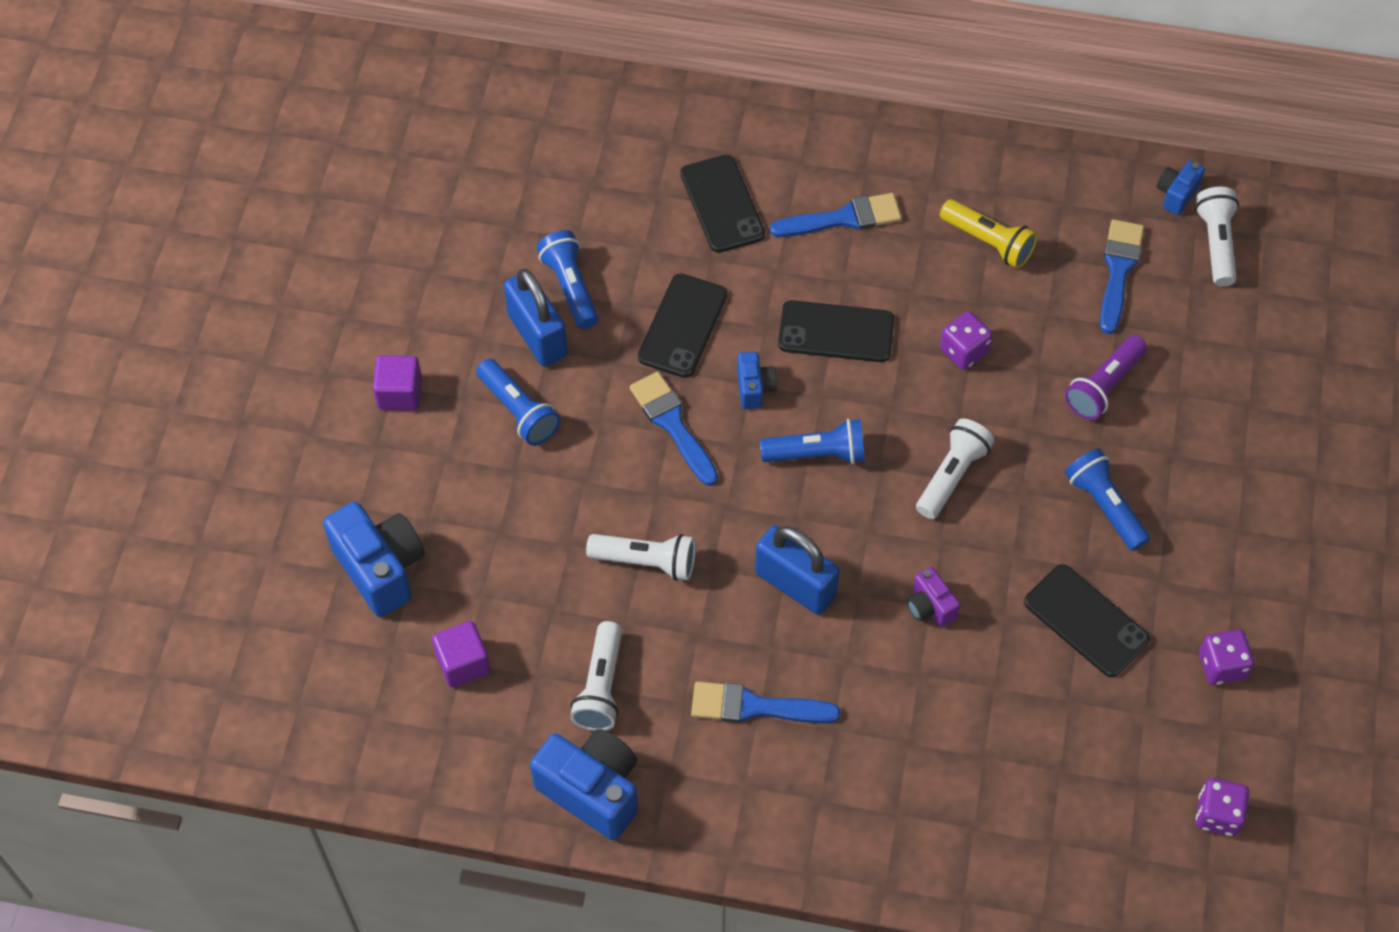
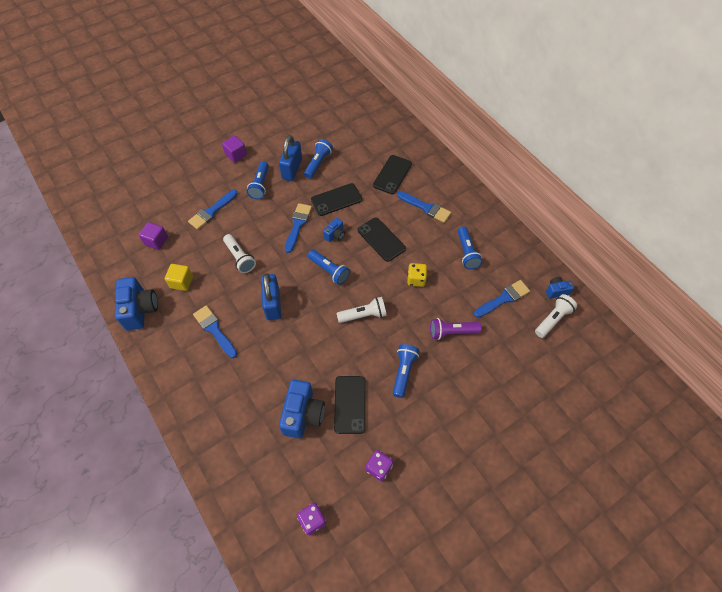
camera: 45 degrees right, 0 degrees up
(380, 569) = (170, 197): blue camera -> blue camera (303, 414)
(492, 529) = (212, 211): none -> blue brush
(601, 686) = (181, 282): white flashlight -> yellow cube
(930, 607) = (305, 350): purple camera -> none
(964, 351) = (416, 279): purple dice -> yellow dice
(988, 242) = (467, 252): yellow flashlight -> blue flashlight

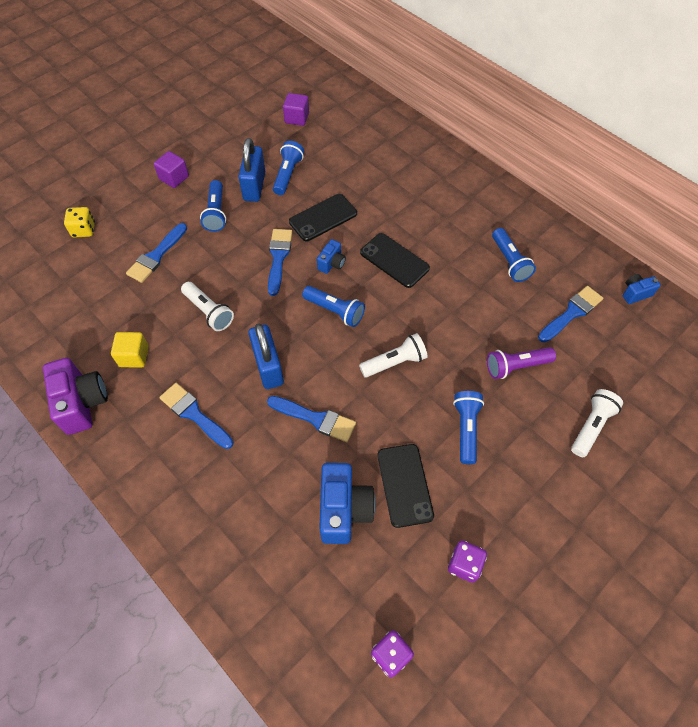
camera: 10 degrees left, 0 degrees up
(140, 310) = (82, 403): blue camera -> purple camera
(156, 241) = (86, 306): purple cube -> purple cube (297, 118)
(392, 174) = (389, 176): black phone -> none
(416, 279) = (453, 305): yellow dice -> yellow dice (84, 230)
(426, 208) = (443, 212): blue brush -> blue brush (315, 419)
(553, 319) = (640, 330): white flashlight -> white flashlight (591, 426)

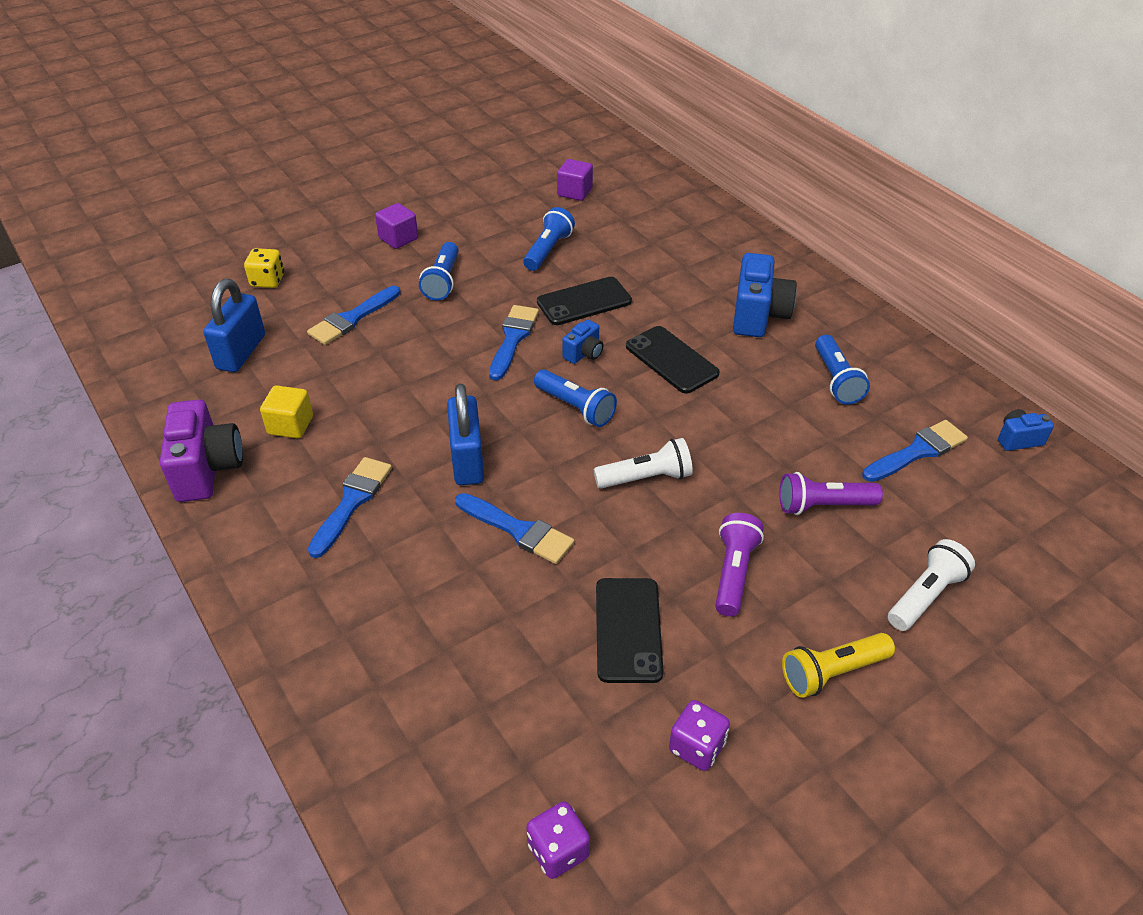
camera: 10 degrees right, 15 degrees down
(194, 414) = (352, 502): blue brush -> blue brush turned 60 degrees clockwise
(209, 312) = (404, 388): white flashlight -> none
(254, 186) = (500, 258): blue padlock -> blue padlock (241, 352)
(344, 510) = (532, 648): blue camera -> blue camera (758, 315)
(466, 429) = (733, 573): blue flashlight -> purple flashlight
(541, 494) = (832, 672): none -> yellow flashlight

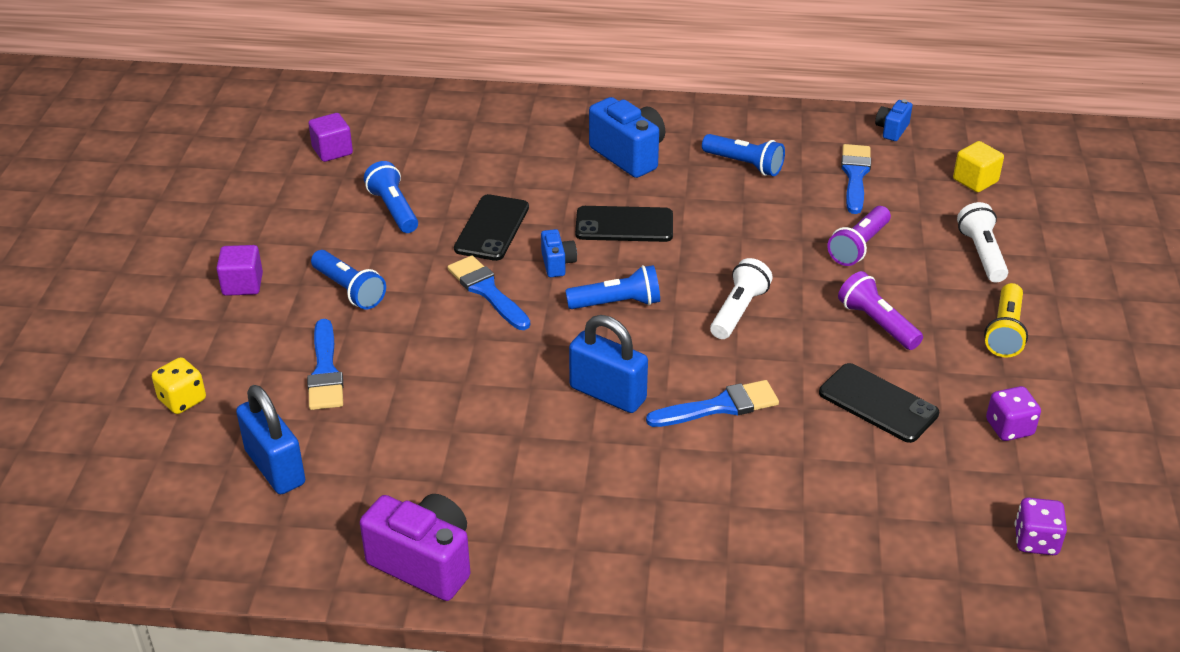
camera: 50 degrees left, 5 degrees down
(290, 425) = (430, 480): yellow cube -> yellow cube (975, 180)
(352, 502) = (579, 486): blue brush -> none

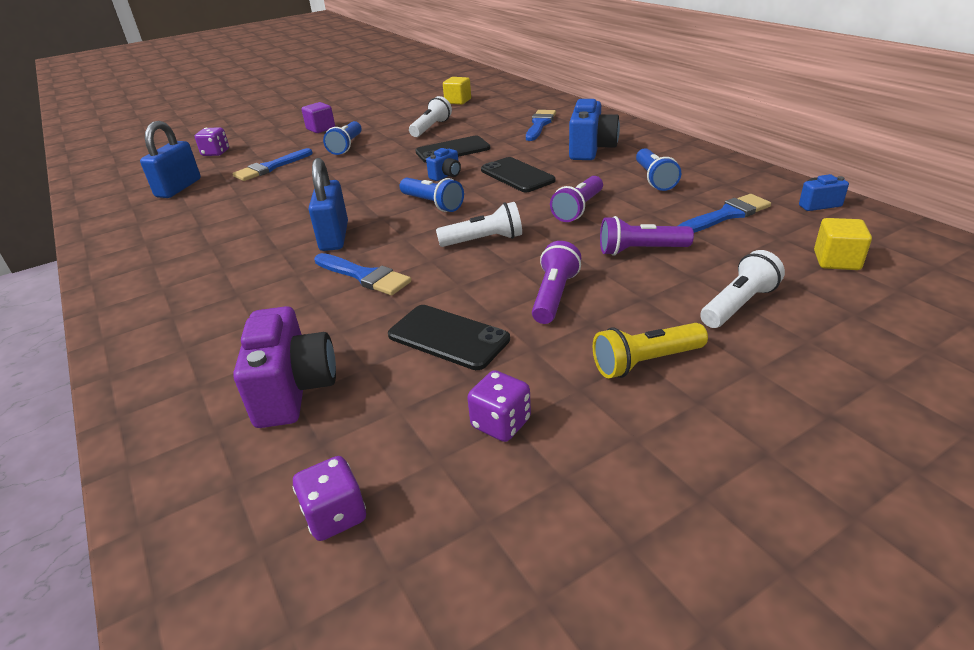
camera: 55 degrees right, 5 degrees down
(182, 400) = (216, 153): yellow dice -> purple dice
(332, 151) = (458, 101): purple cube -> yellow cube
(393, 209) = (431, 128): blue flashlight -> white flashlight
(424, 563) = (119, 251): purple camera -> purple camera (294, 390)
(487, 291) = (392, 171): blue brush -> blue brush (539, 124)
(747, 233) = (578, 209): none -> purple flashlight
(878, 403) = (448, 337): black phone -> black phone turned 60 degrees counterclockwise

